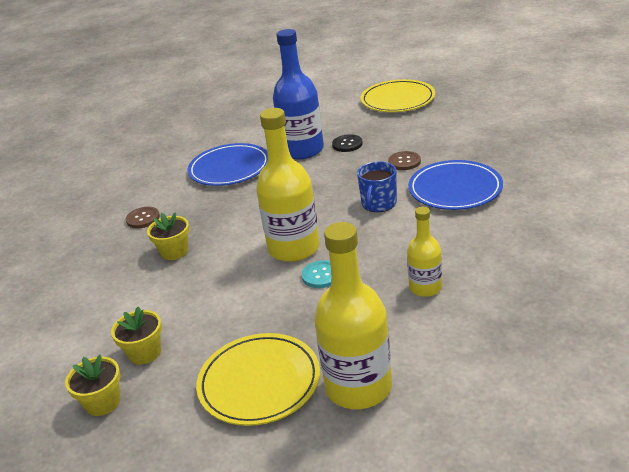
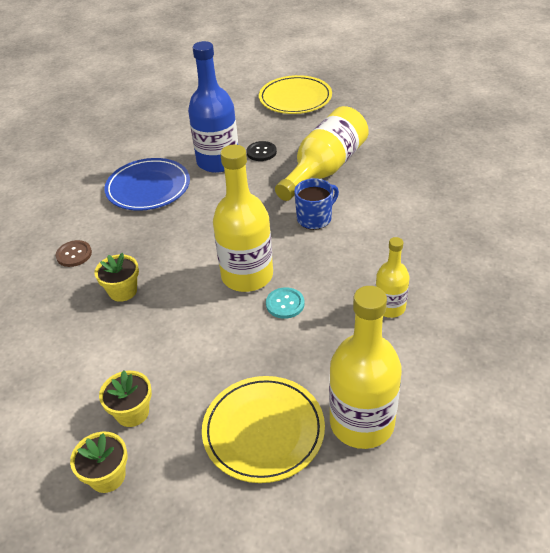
camera: 15 degrees left, 10 degrees up
(378, 204) = (315, 218): blue mug -> blue mug turned 135 degrees counterclockwise
(404, 162) = (324, 169): brown button -> yellow bottle
(455, 189) = (383, 197): blue plate -> none

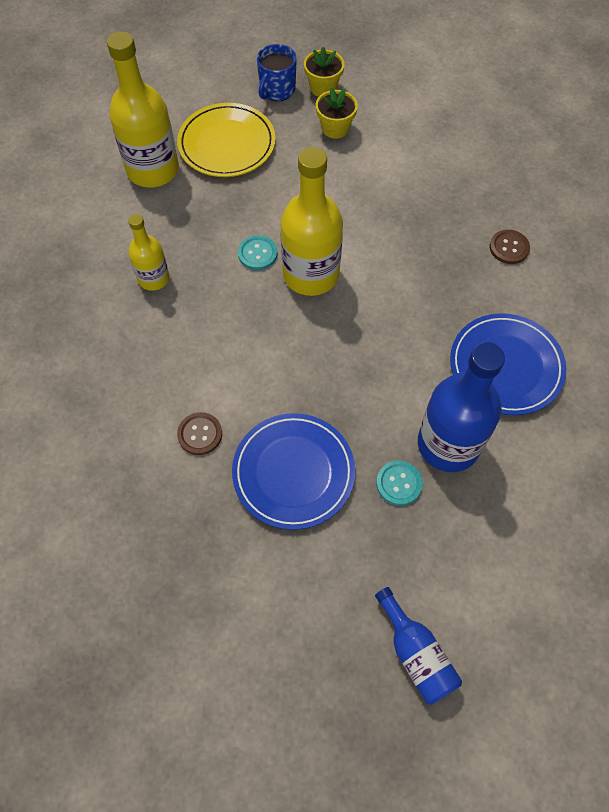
camera: 155 degrees right, 20 degrees up
(123, 291) = (424, 222): yellow flower pot -> none
(261, 152) = (399, 483): black button -> turquoise button
(295, 98) = (416, 654): yellow plate -> blue bottle
(315, 218) = (271, 375): blue mug -> blue mug (277, 90)
(324, 169) = (293, 472): yellow bottle -> blue plate
(381, 199) = (200, 434): none -> brown button

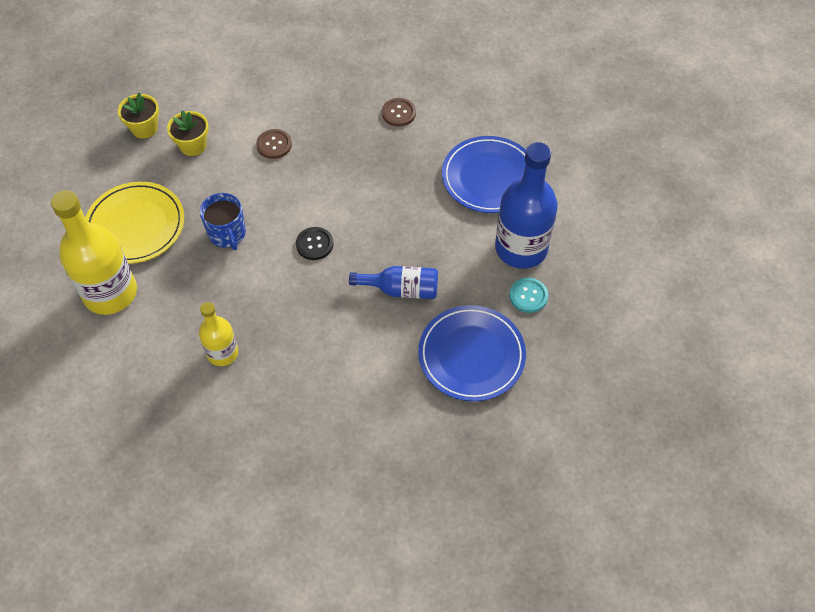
camera: 55 degrees left, 5 degrees down
(200, 434) = (392, 399): brown button -> brown button (274, 145)
(257, 253) = (264, 267): turquoise button -> none
(277, 90) = (114, 159): blue mug -> blue mug (227, 234)
(311, 274) = (314, 244): yellow bottle -> black button
(416, 654) = (653, 362): blue bottle -> blue bottle (401, 289)

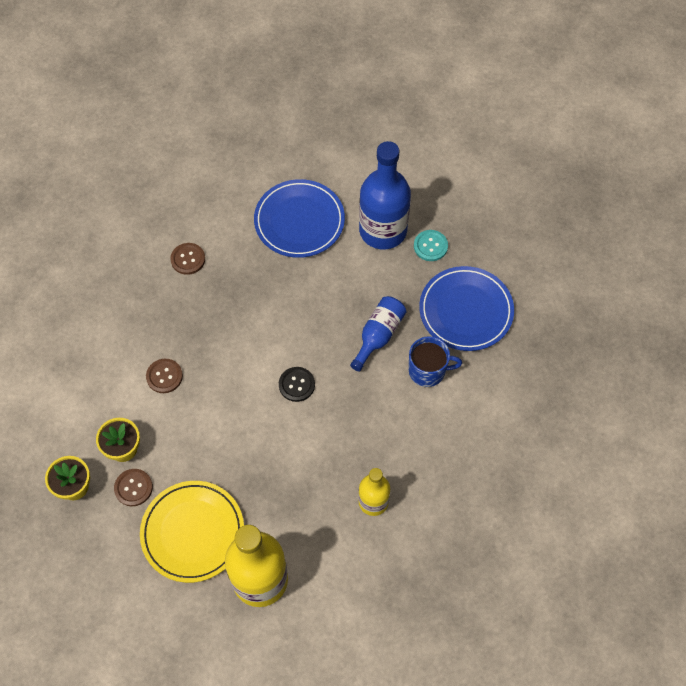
camera: 65 degrees left, 5 degrees up
(160, 167) = (133, 488): none -> brown button
(227, 234) = (246, 453): blue mug -> blue mug (428, 371)

